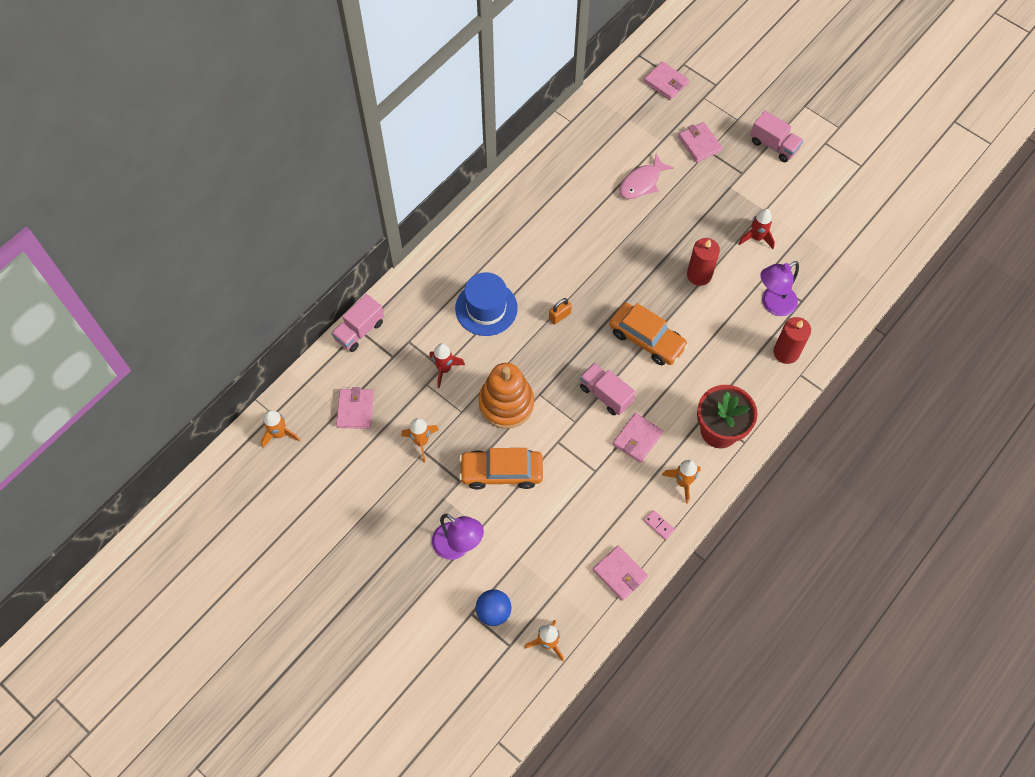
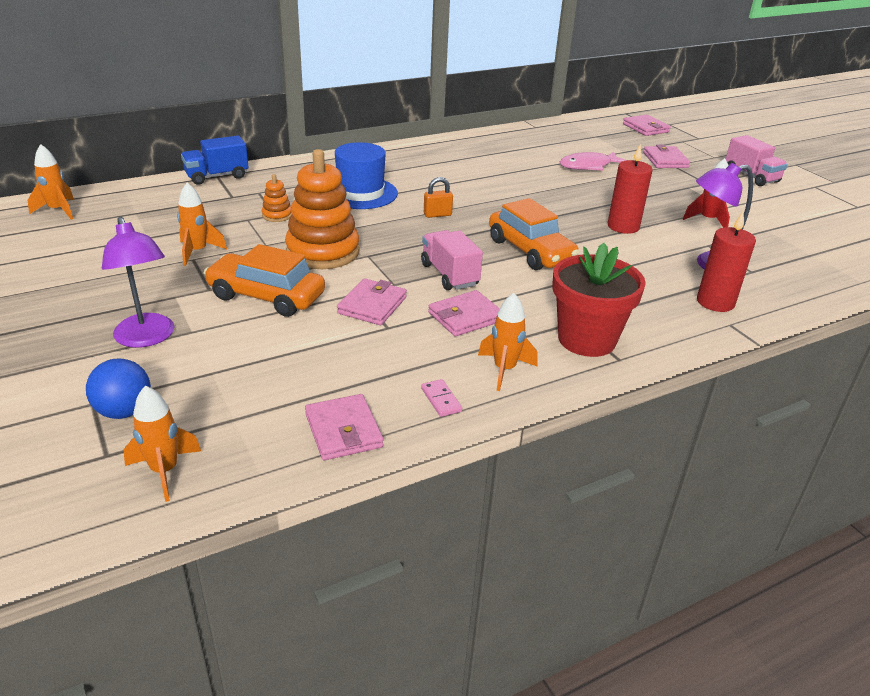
camera: 20 degrees right, 30 degrees down
(355, 410) = (153, 216): pink wallet -> pink wallet (372, 305)
(359, 331) = (217, 176): pink truck -> blue truck
(444, 369) = (277, 215): red rocket -> orange stacking toy

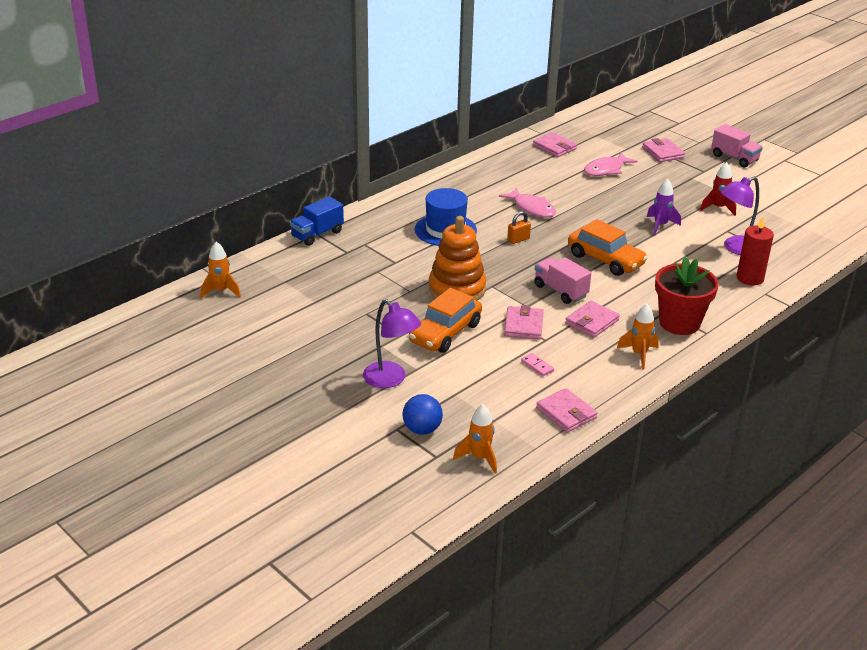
camera: 15 degrees left, 0 degrees up
(197, 252) = (365, 307): orange rocket -> none
(266, 296) = (445, 333): orange car -> orange car turned 60 degrees counterclockwise
(277, 215) = (397, 263): orange stacking toy -> none
(441, 400) = (612, 382): pink domino -> pink domino (537, 366)
(476, 188) = (532, 208): none -> pink fish
(623, 226) = (660, 225): red candle -> purple rocket
(645, 128) = (632, 119): pink wallet -> pink wallet (554, 147)

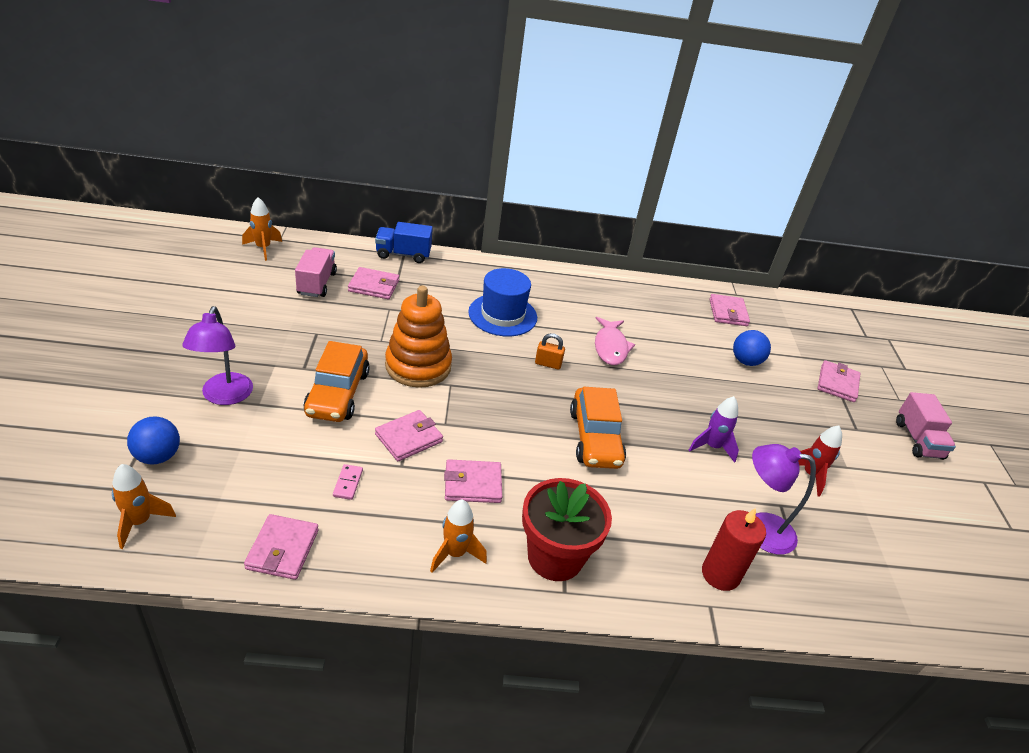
camera: 40 degrees right, 5 degrees up
(340, 265) = (374, 286): none -> pink wallet
(445, 333) = (337, 393): orange car -> orange car turned 75 degrees counterclockwise
(560, 291) = (499, 434): pink truck -> pink truck (316, 283)
(606, 170) = (746, 361): pink fish -> blue ball

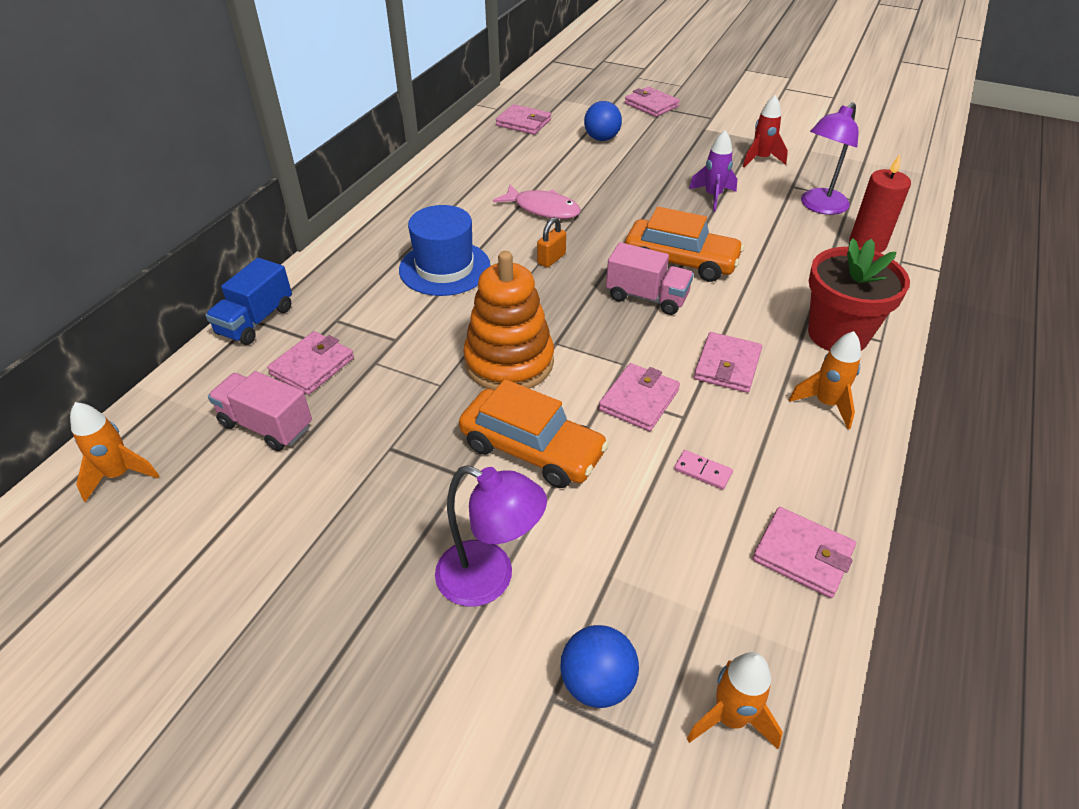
camera: 60 degrees left, 5 degrees up
(408, 438) = (639, 400): pink wallet -> pink wallet turned 45 degrees clockwise
(918, 440) = (732, 96): pink truck -> pink truck (647, 297)

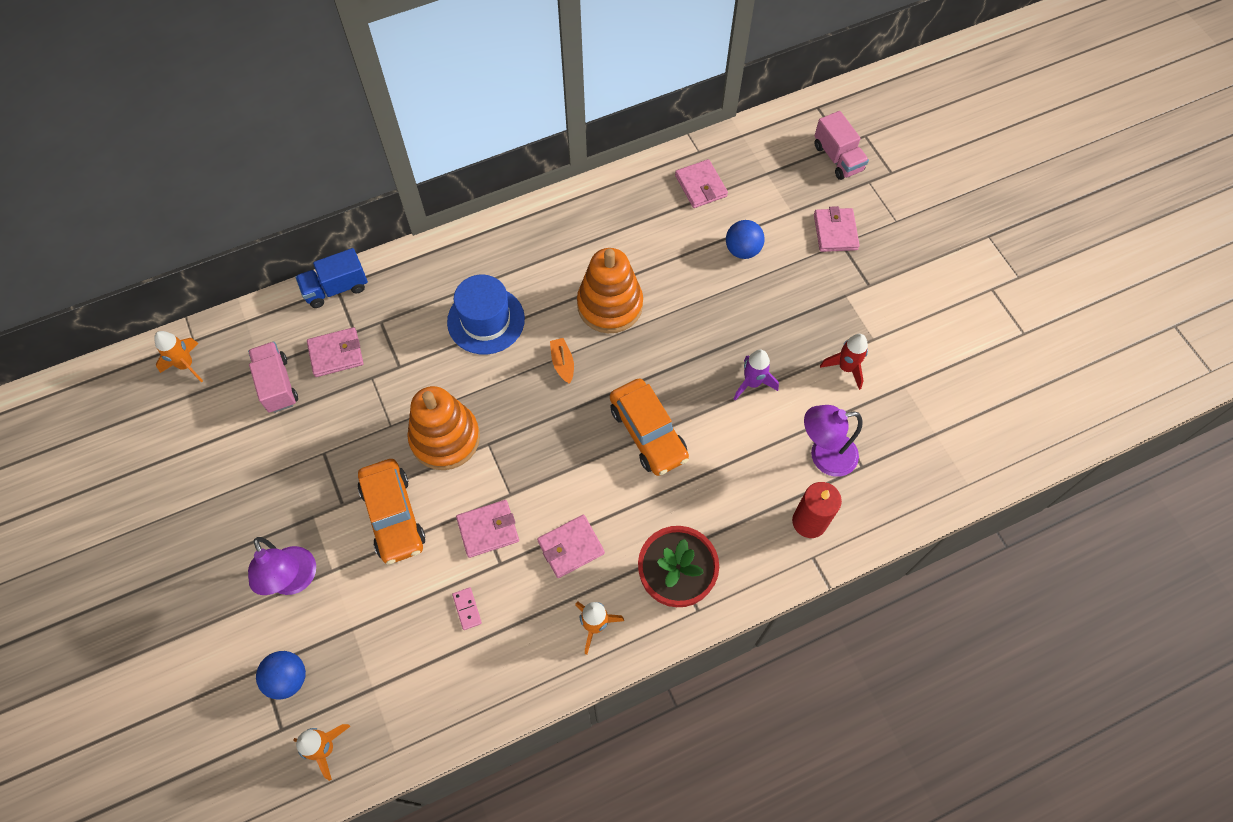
camera: 40 degrees right, 20 degrees up
(543, 209) = (610, 305): pink fish -> orange stacking toy
(551, 259) = (562, 363): orange padlock -> orange boat
(647, 297) = (587, 449): pink truck -> pink truck (838, 158)
(802, 555) = (457, 704): pink wallet -> none

